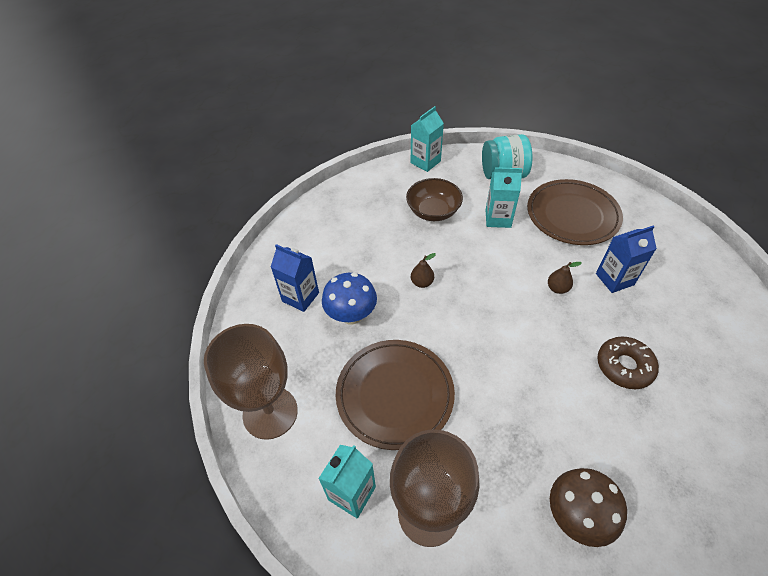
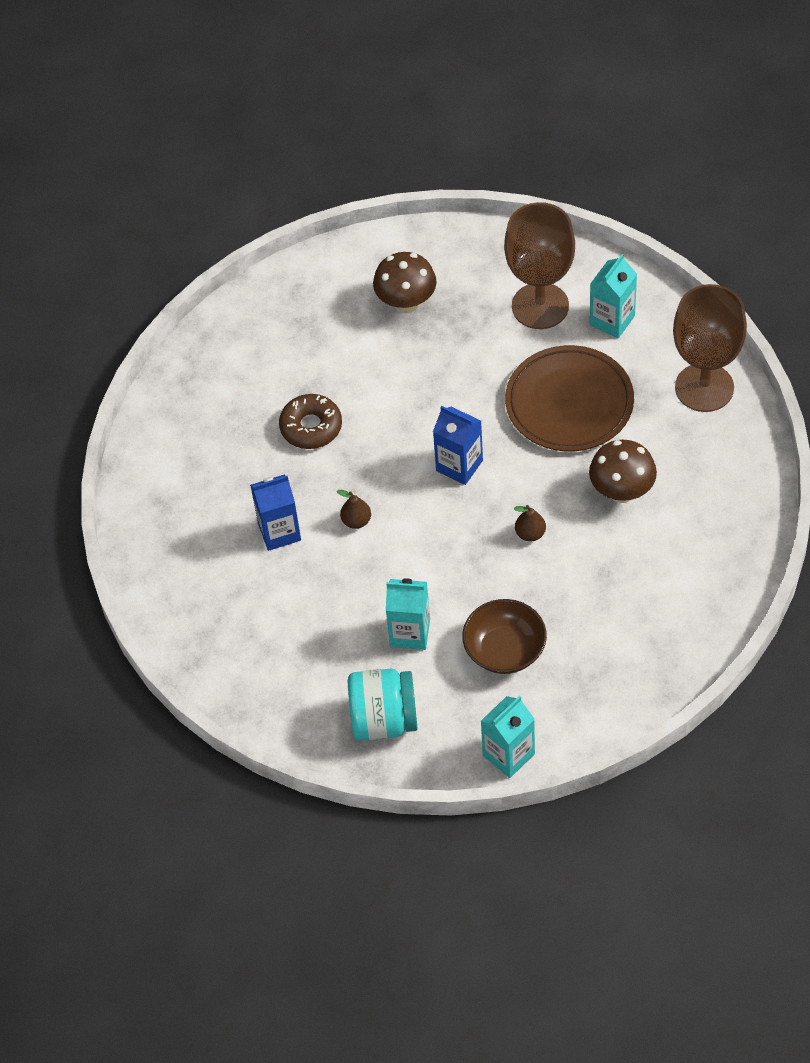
camera: 175 degrees left, 5 degrees up
(300, 297) = (690, 518): blue carton -> blue carton (459, 465)
(351, 315) = (622, 492): blue mushroom -> brown mushroom
(572, 215) = (299, 635): brown plate -> none

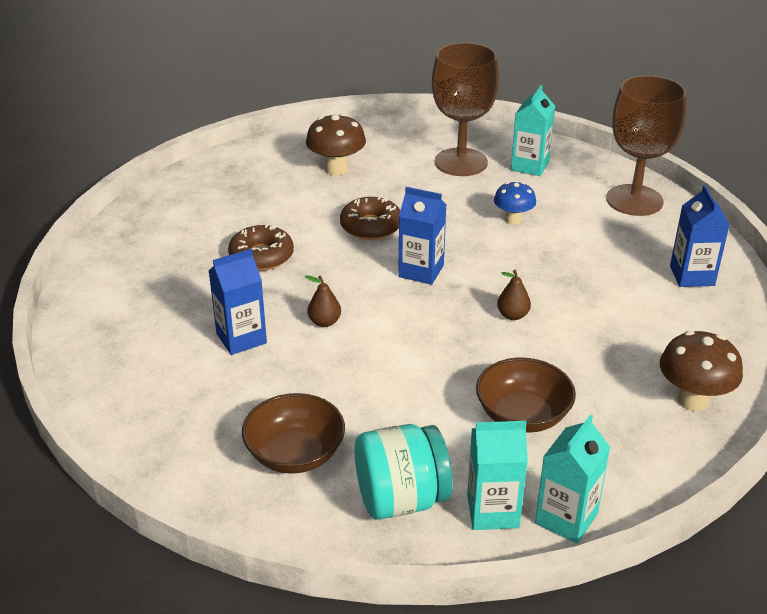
camera: 15 degrees left, 20 degrees down
(307, 665) = (295, 454): none -> brown bowl
(410, 633) = (409, 411): turquoise carton -> turquoise carton (493, 511)
(424, 396) = (371, 226): none -> brown donut
(569, 403) = (513, 219): brown plate -> blue mushroom
(622, 492) = (592, 276): brown mushroom -> brown mushroom (693, 400)
(719, 503) = (692, 276): none -> blue carton

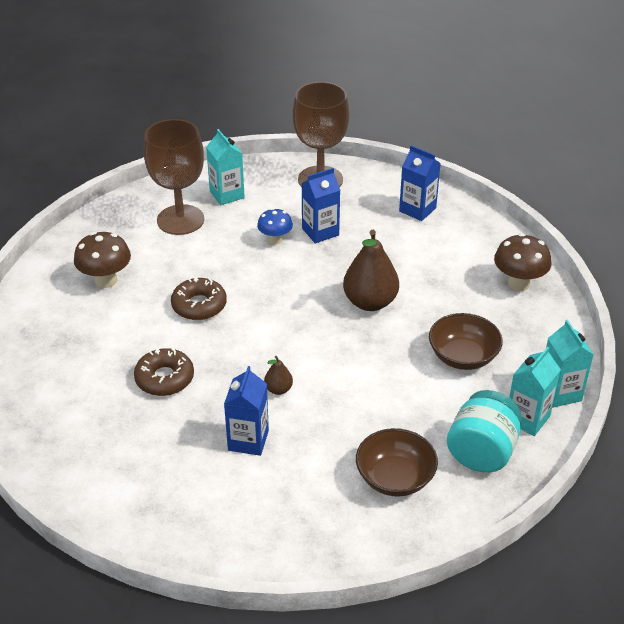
camera: 50 degrees left, 5 degrees up
(421, 271) = (278, 313): blue carton -> blue carton (320, 232)
(512, 315) = (370, 302): brown pear -> brown pear, size x2.11

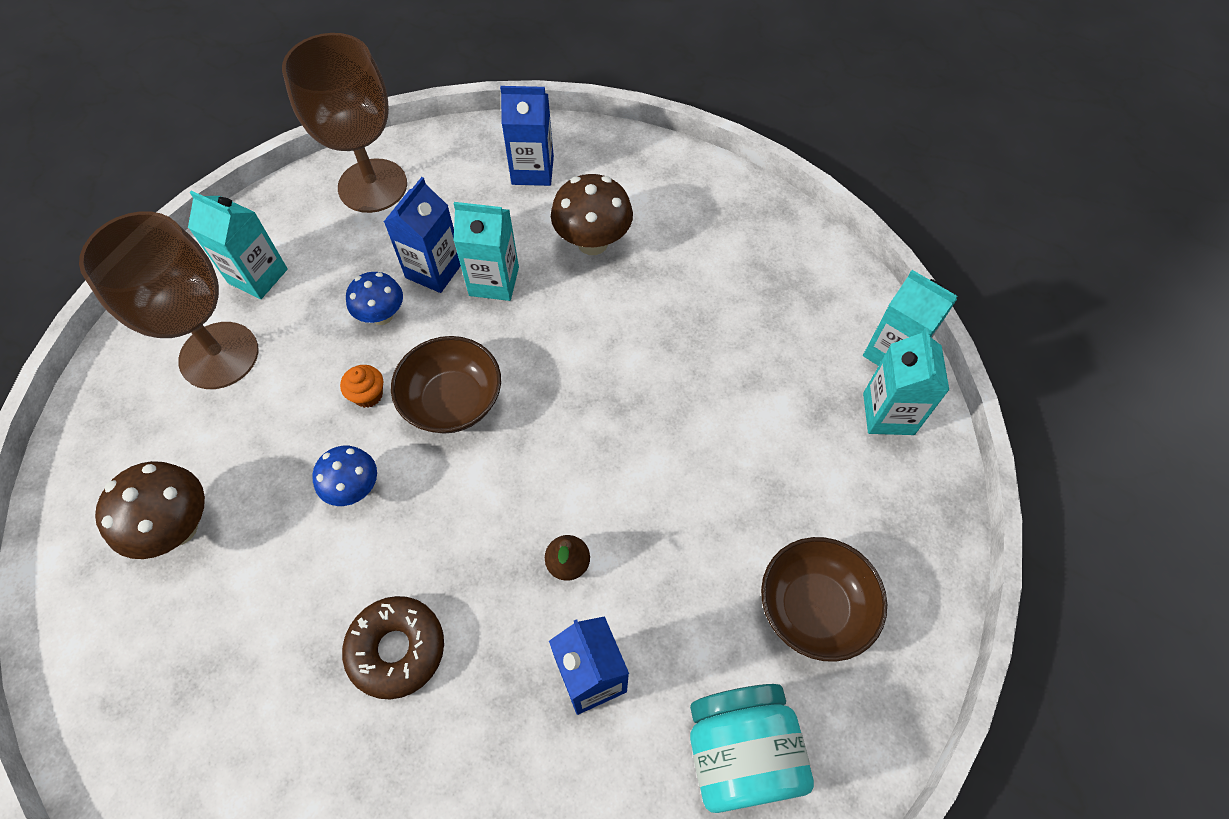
camera: 35 degrees left, 20 degrees up
(199, 305) = (354, 489): brown donut -> blue mushroom
(239, 270) = (368, 395): none -> orange cupcake
(348, 251) = (494, 281): none -> turquoise carton
(370, 302) = (580, 347): brown pear -> none
(463, 356) = (751, 365): brown bowl -> brown bowl (453, 401)
(482, 452) = (878, 497): turquoise jar -> turquoise jar (740, 753)
(518, 283) = (731, 219): brown mushroom -> brown mushroom (592, 242)

